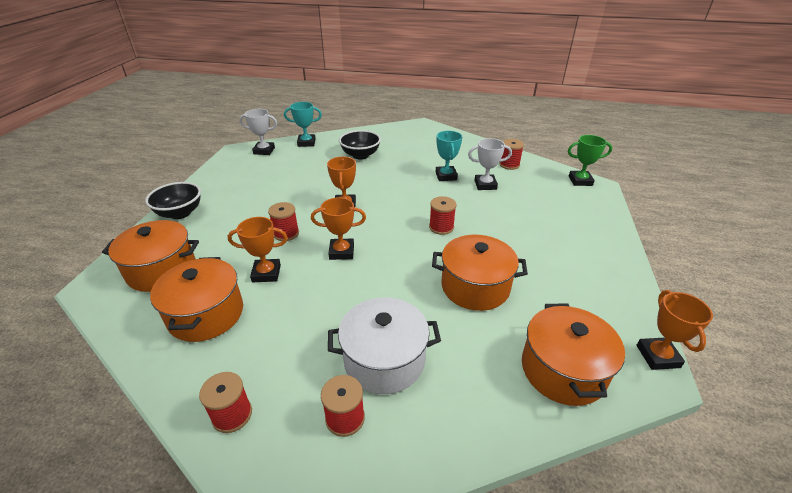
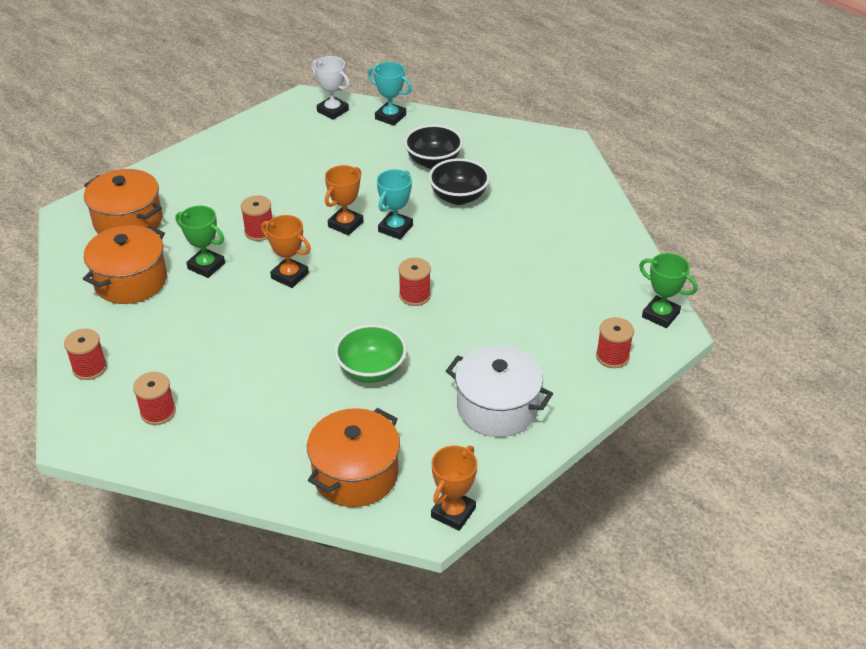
camera: 35 degrees right, 5 degrees up
(180, 213) = (186, 164): black bowl -> black bowl (458, 197)
(266, 273) = (206, 266): orange trophy -> green trophy
(384, 360) = (226, 389): white pot -> white pot (497, 408)
(446, 176) = (499, 234): turquoise trophy -> turquoise trophy (395, 228)
(475, 287) = (371, 371): orange pot -> green bowl
(485, 185) = (531, 267): white trophy -> none
(509, 165) = (600, 252): red spool -> red spool (612, 356)

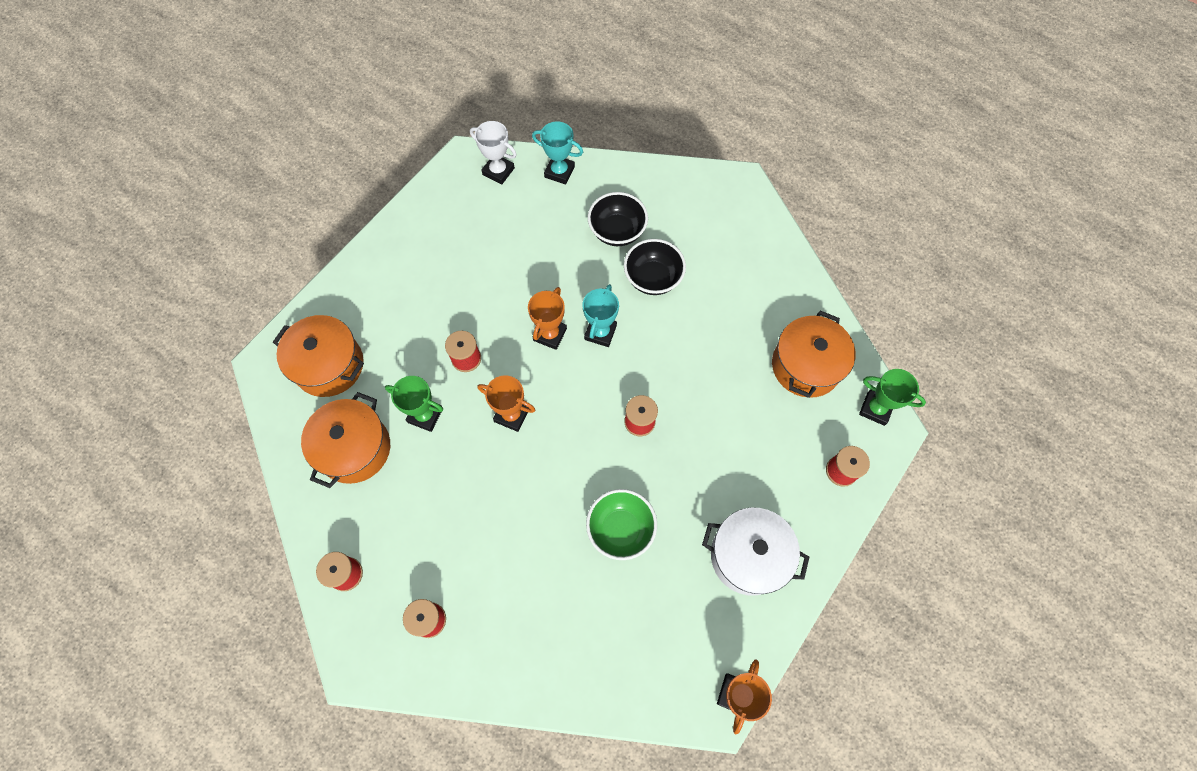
camera: 10 degrees left, 25 degrees up
(355, 474) = (636, 664): orange pot -> orange pot (806, 366)

